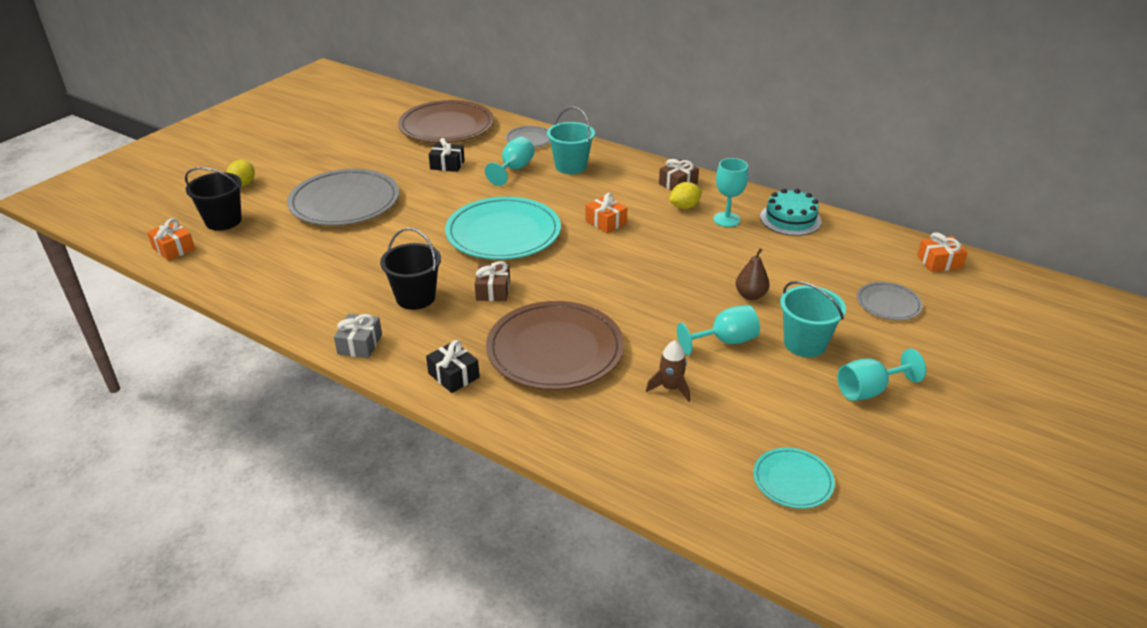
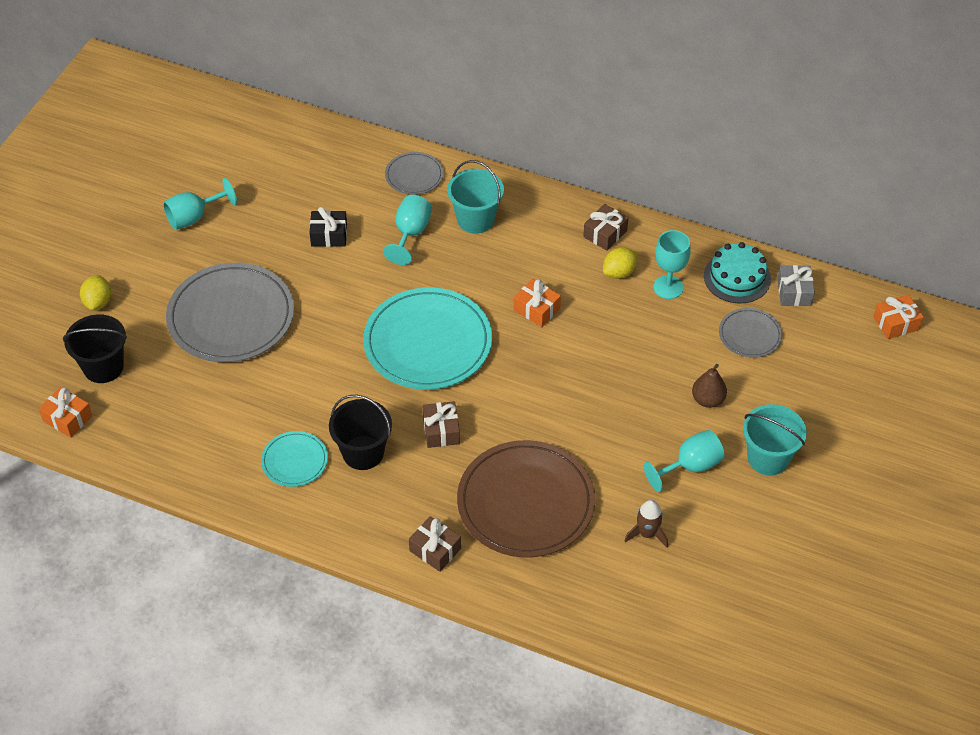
camera: 10 degrees left, 15 degrees up
(360, 344) = (328, 524): grey gift -> grey gift (794, 292)
(446, 126) = (305, 163): brown plate -> none
(453, 375) = (435, 550): black gift -> brown gift
(792, 480) = (771, 621): turquoise plate -> turquoise plate (294, 461)
(869, 390) = (832, 508): turquoise goblet -> turquoise goblet (194, 217)
(888, 303) = (846, 391): grey plate -> grey plate (750, 335)

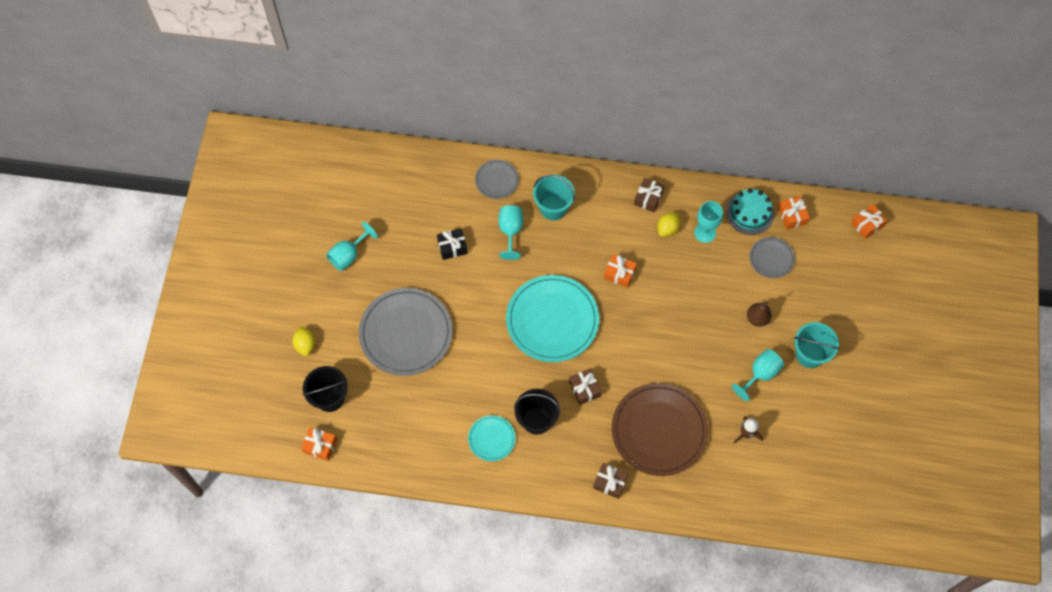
camera: 15 degrees left, 15 degrees up
(794, 292) = (792, 216): grey gift -> orange gift

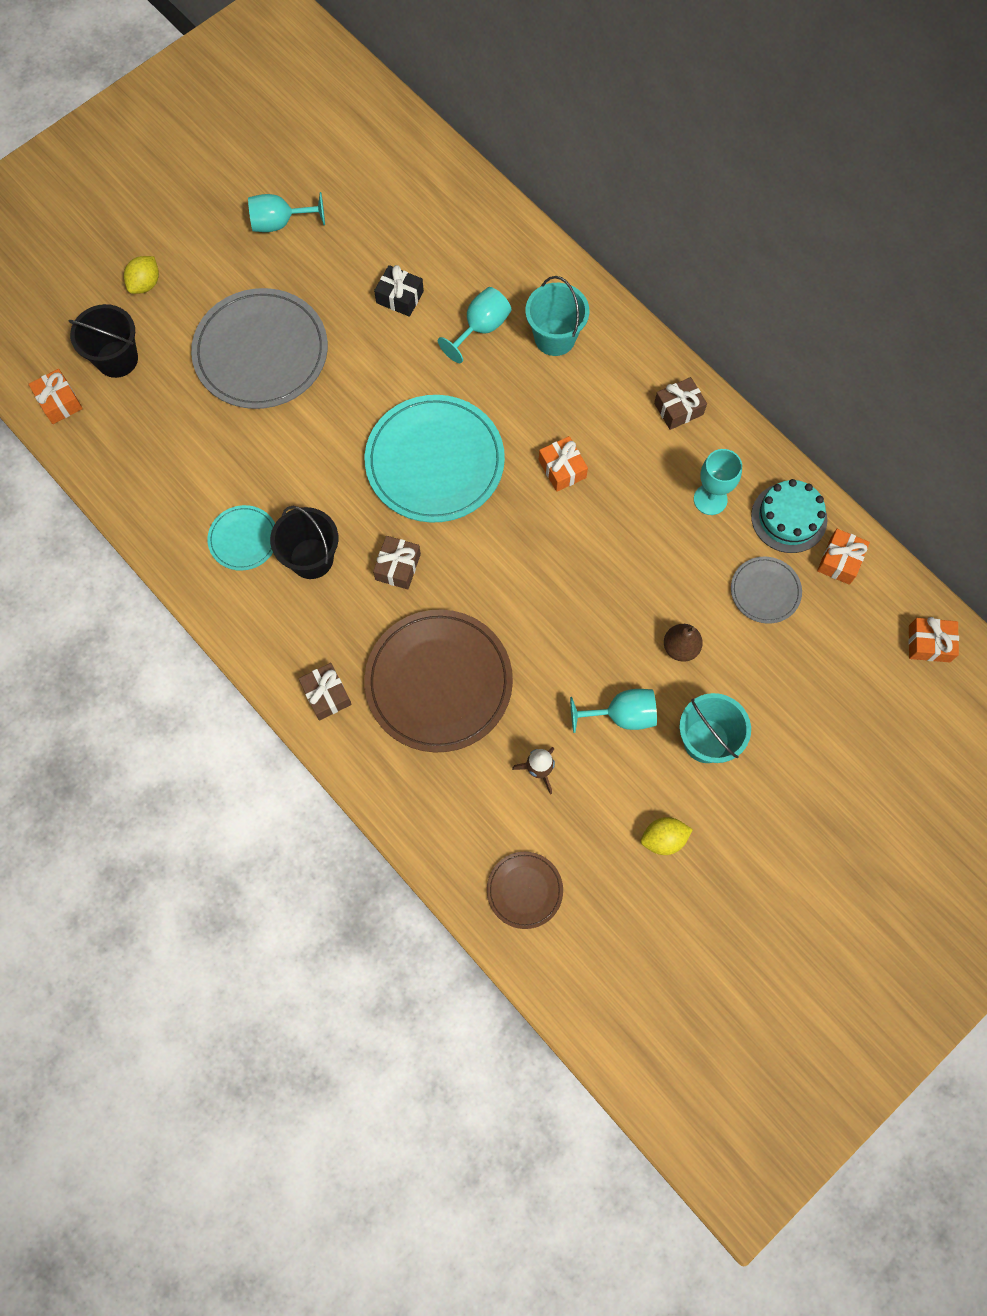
camera: 40 degrees right, 5 degrees up
(497, 180) = (519, 260): grey plate -> none
(667, 229) = (668, 461): yellow lemon -> yellow lemon (663, 839)
(792, 497) = (524, 890): none -> brown plate

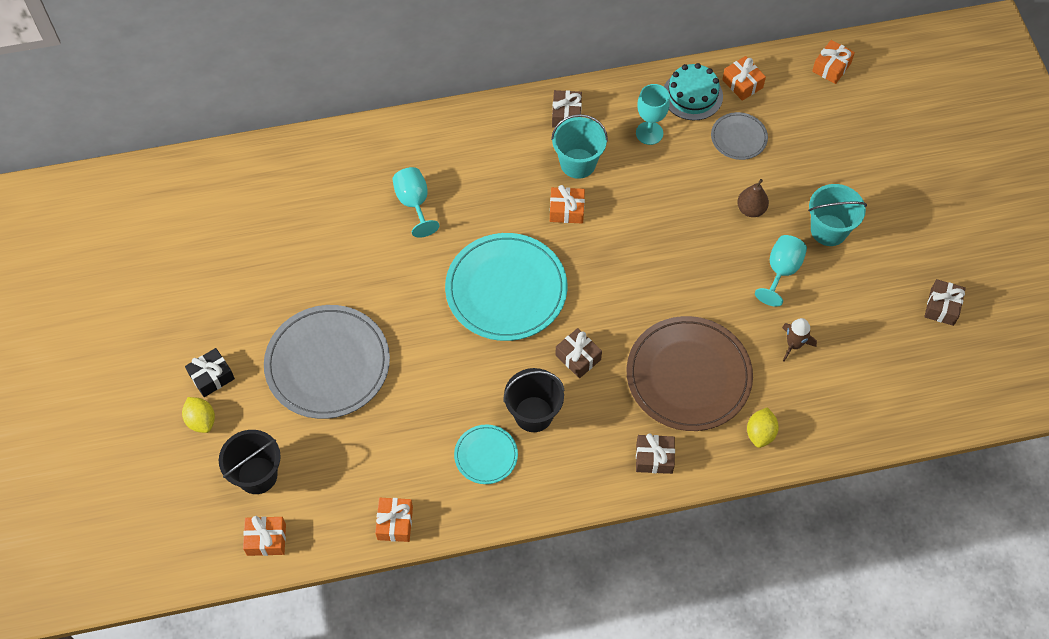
camera: 60 degrees left, 10 degrees down
(131, 498) = (395, 523): none -> orange gift
(280, 223) = (219, 294): turquoise goblet -> none
(400, 297) = (348, 243): black gift -> black gift (212, 377)
(524, 890) = (879, 399): brown plate -> none
(555, 337) = (456, 160): turquoise bucket -> turquoise bucket (578, 163)
(663, 839) = (886, 293): yellow lemon -> yellow lemon (760, 433)
(683, 908) = (942, 307): none -> brown gift

